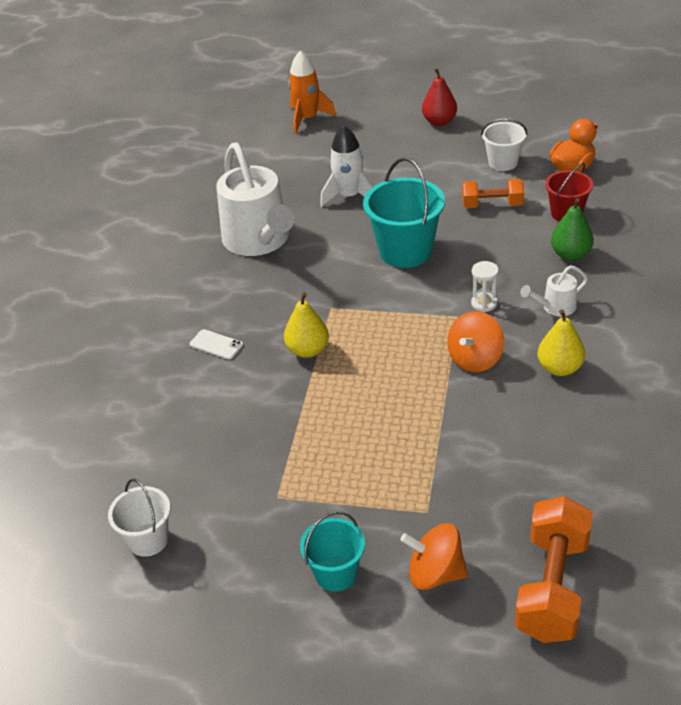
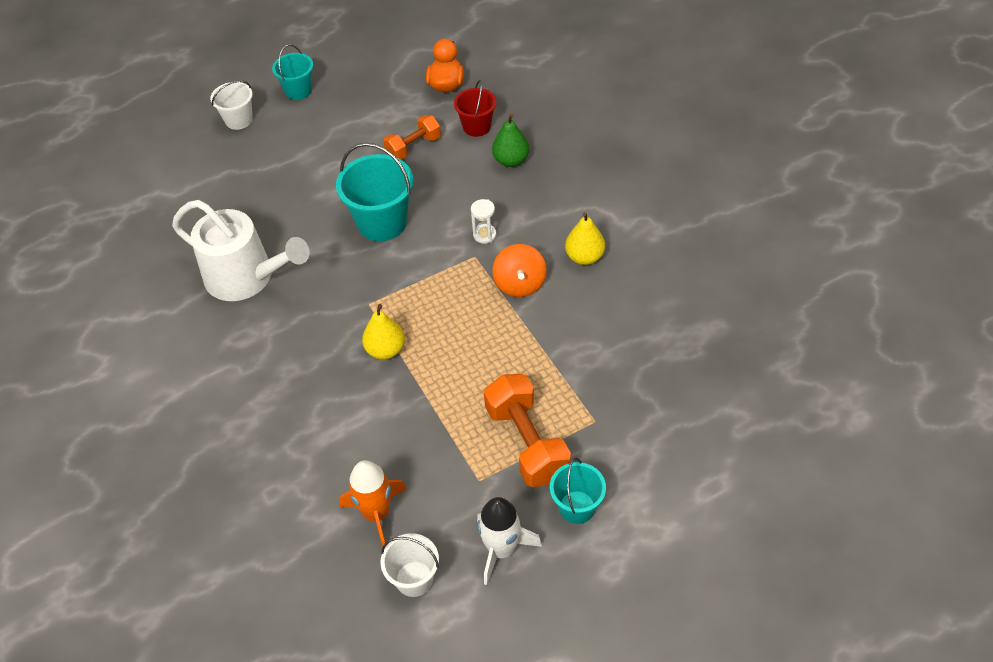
camera: 40 degrees left, 10 degrees up
(216, 345) = (304, 389): white phone -> none
(307, 119) = (174, 140): orange rocket -> orange rocket (377, 513)
(349, 196) = (286, 197): white rocket -> white rocket (501, 550)
(435, 573) = (642, 461): orange spinning top -> none
(439, 121) = (298, 90): red pear -> turquoise bucket
(503, 162) = (387, 105): white bucket -> white bucket (239, 120)
(552, 587) = (721, 420): orange dumbbell -> orange dumbbell (527, 443)
(555, 307) = (538, 210): white watering can -> none

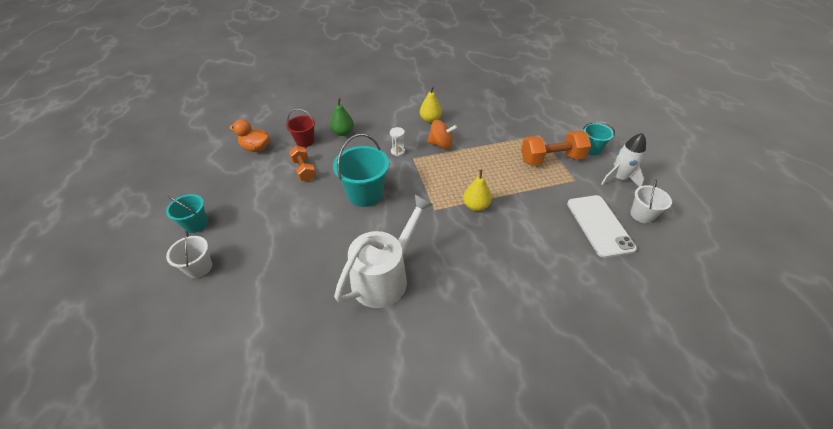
camera: 80 degrees left, 5 degrees down
(377, 513) = (599, 225): orange rocket -> white phone

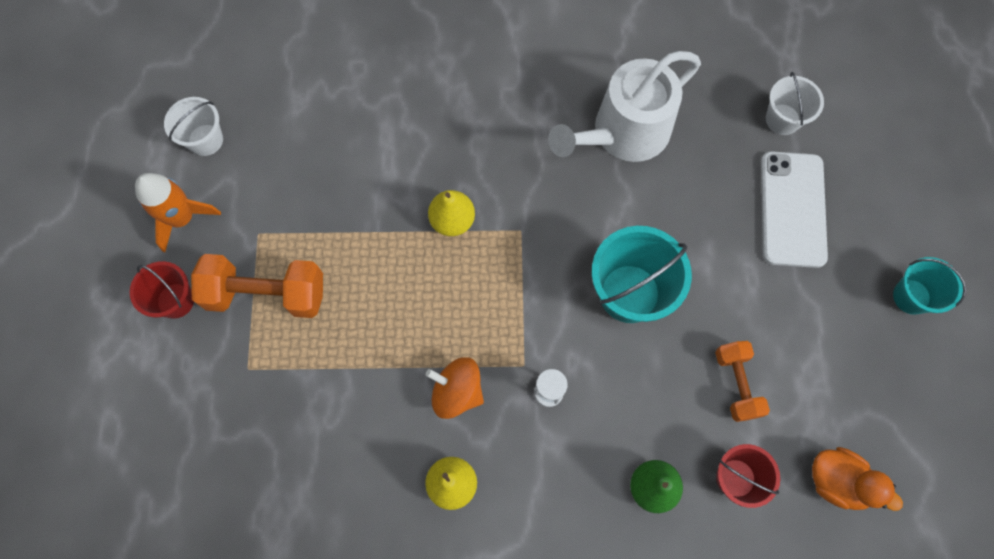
camera: 165 degrees left, 25 degrees up
(199, 267) = (885, 210): white bucket -> white bucket (782, 119)
(591, 149) = (175, 300): turquoise bucket -> red bucket
(599, 225) = (283, 138): white phone -> white phone (792, 209)
(618, 178) = (182, 218): white rocket -> orange rocket

